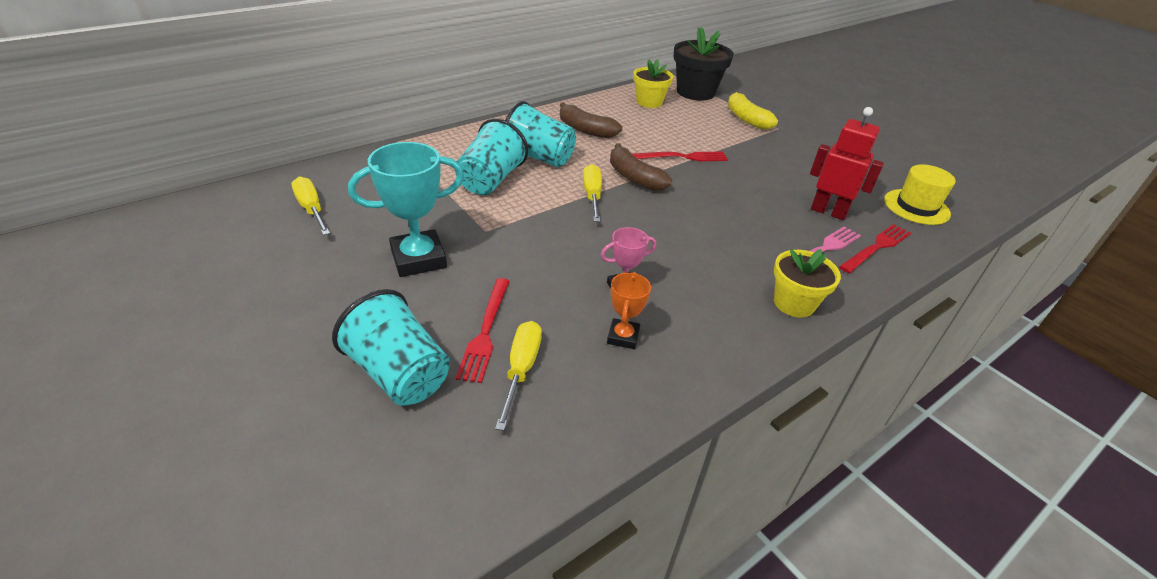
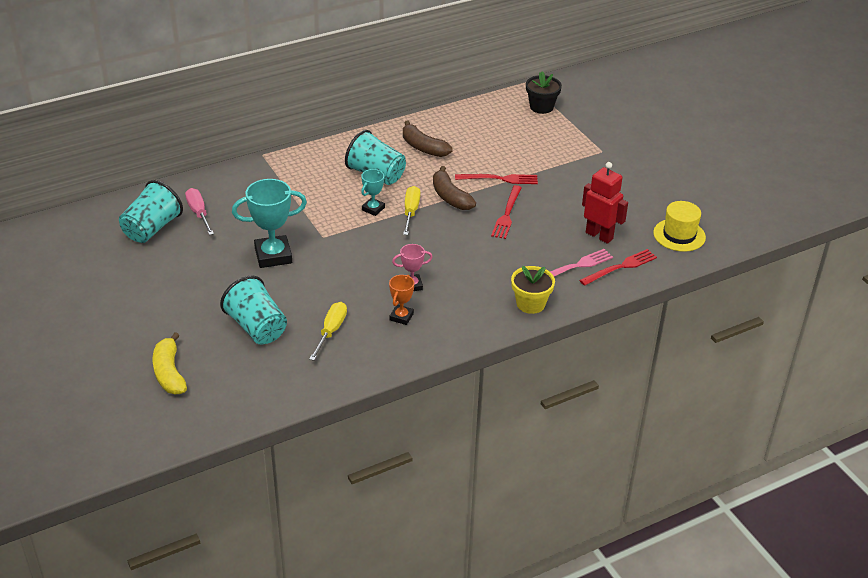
camera: 10 degrees right, 0 degrees up
(311, 209) = (199, 213): yellow screwdriver -> pink screwdriver
(485, 331) = (312, 307): red fork -> red fork (507, 214)
(491, 180) = (333, 194): turquoise cup -> turquoise cup (152, 229)
(544, 194) = (373, 209): none -> turquoise trophy
(649, 102) = (492, 118): yellow flower pot -> none
(695, 92) = (541, 107): black flower pot -> black flower pot, size x0.66
(746, 118) = (576, 139): yellow banana -> yellow banana (169, 373)

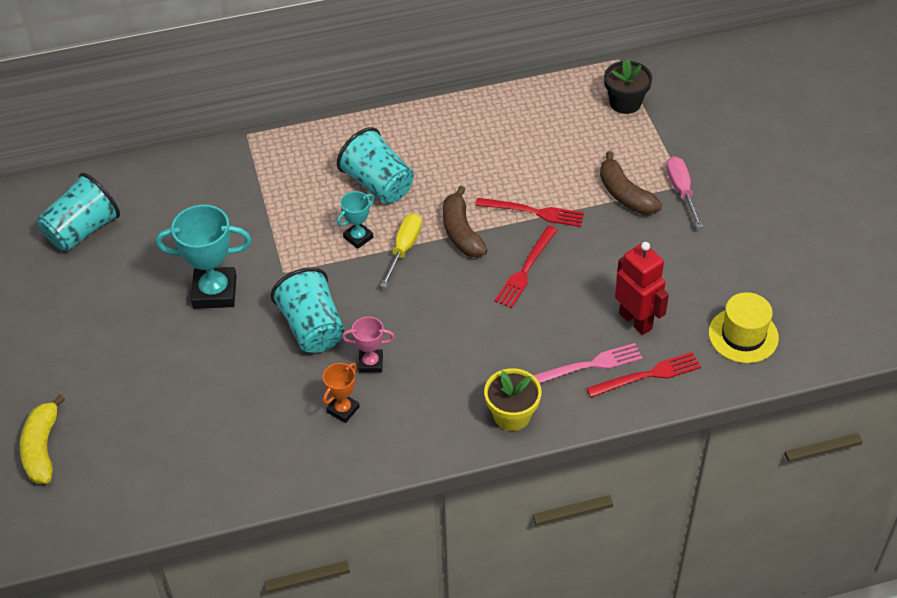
camera: 15 degrees right, 10 degrees up
(199, 213) = (144, 214): pink screwdriver -> pink screwdriver (681, 191)
(257, 327) = (163, 398): turquoise cup -> turquoise cup (312, 327)
(331, 331) = (250, 417): yellow screwdriver -> none
(423, 147) = (451, 149): brown banana -> brown banana (625, 194)

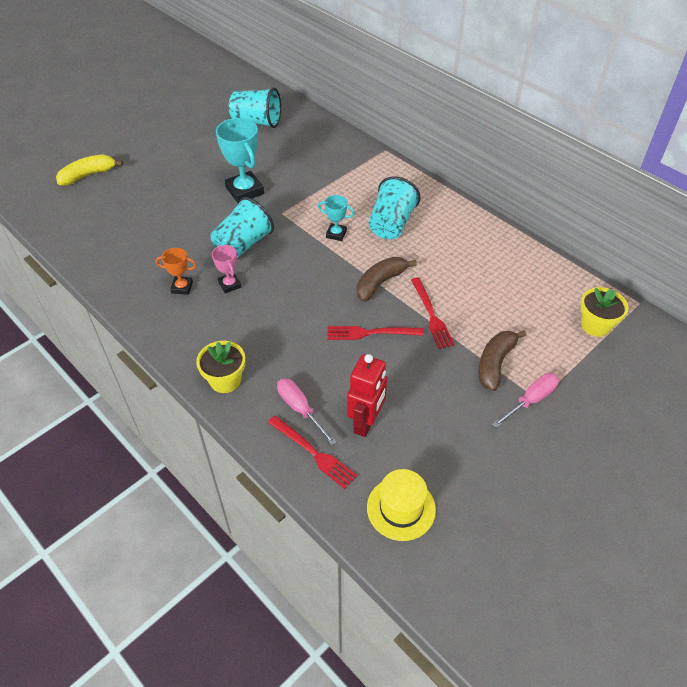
camera: 60 degrees right, 0 degrees up
(404, 248) = (343, 260): yellow screwdriver -> none
(589, 365) = (300, 409): pink fork -> pink screwdriver
(625, 102) = (595, 325): black flower pot -> yellow flower pot

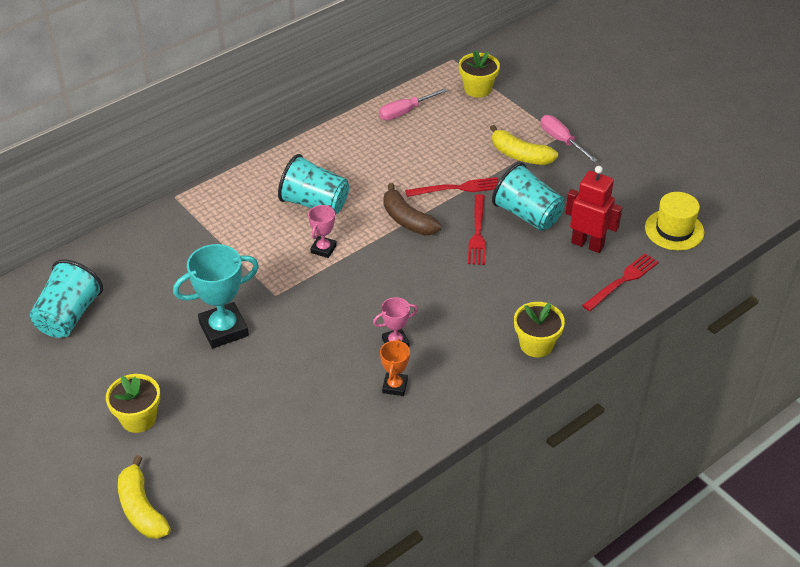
camera: 85 degrees left, 5 degrees down
(163, 163) = (138, 418): none -> yellow flower pot
(243, 244) = (328, 331): turquoise cup -> turquoise cup (527, 215)
(300, 409) = (572, 288): pink screwdriver -> pink screwdriver (405, 112)
(336, 234) = (323, 249): turquoise trophy -> pink trophy
(495, 363) = (520, 155): brown banana -> yellow banana

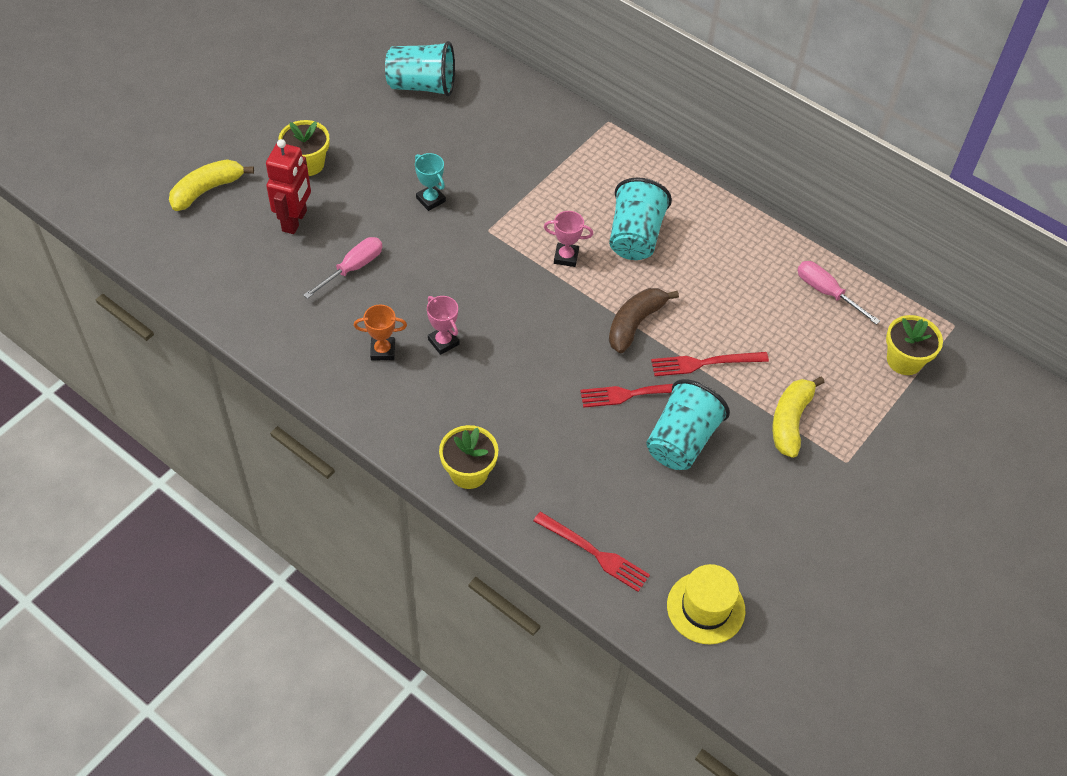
camera: 75 degrees right, 10 degrees up
(224, 329) = (430, 200): turquoise trophy -> turquoise trophy, size x0.54
(456, 188) = (705, 363): red fork -> red fork turned 105 degrees clockwise
(561, 141) = (837, 464): pink screwdriver -> pink screwdriver (353, 268)
(587, 244) = (649, 510): red robot -> red robot (295, 221)

